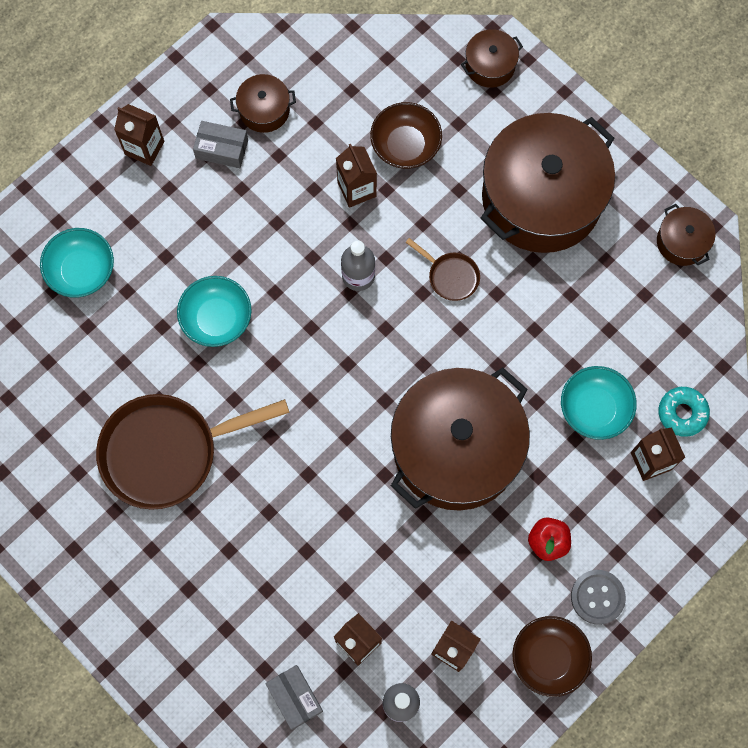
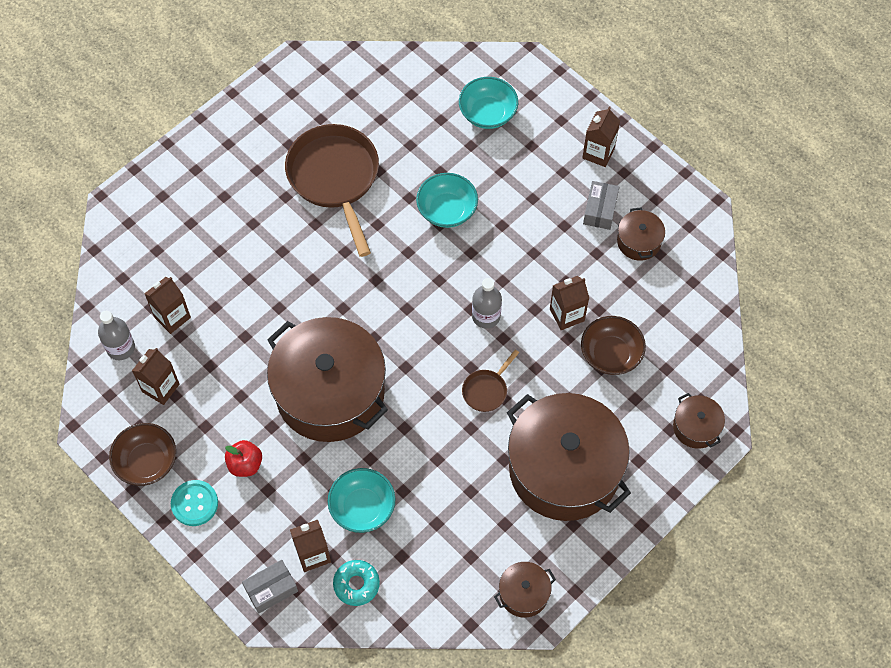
camera: 90 degrees right, 10 degrees down
(295, 698) = (133, 272): grey box -> grey box (271, 589)
(597, 597) = (194, 503): grey button -> turquoise button

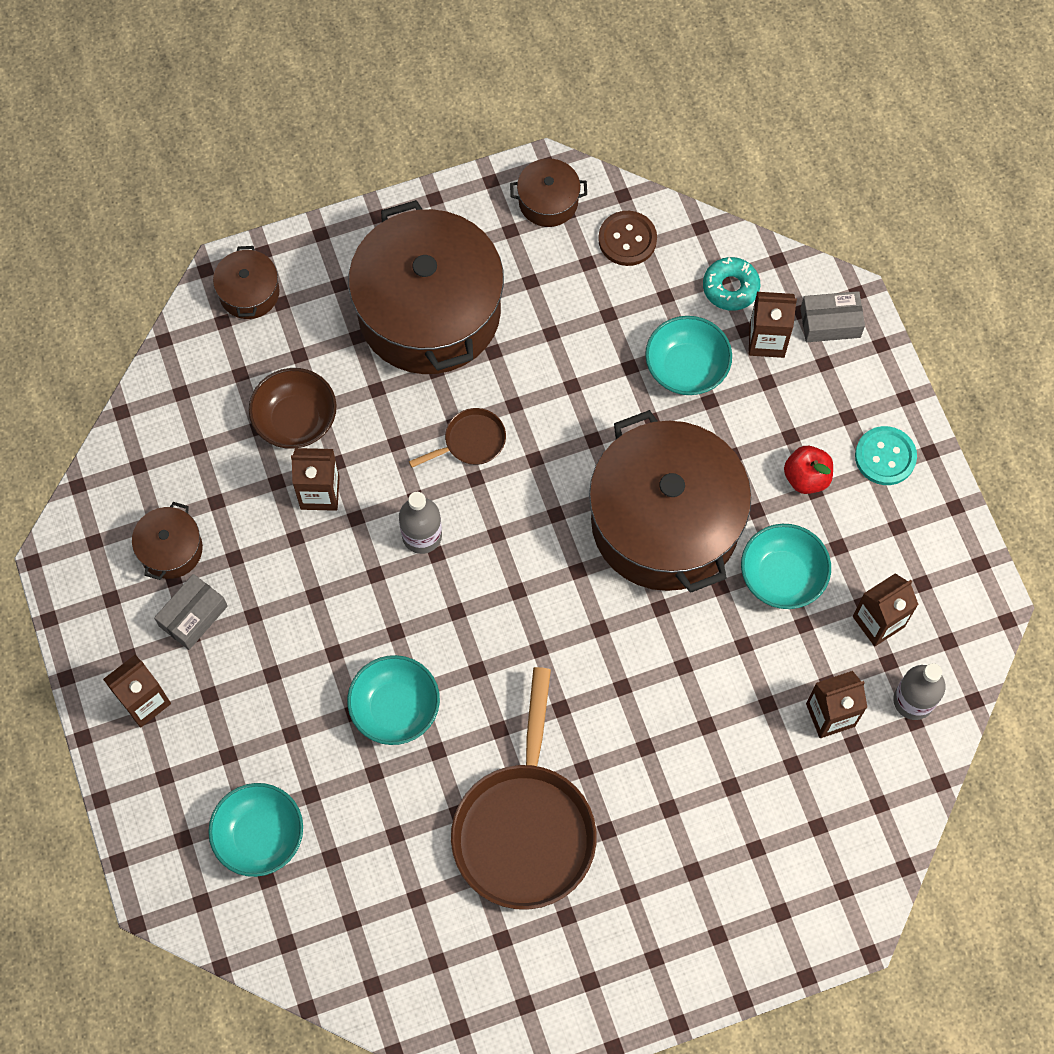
camera: 155 degrees left, 5 degrees up
(147, 462) = (927, 532): brown bowl -> none
(236, 390) = (782, 576): none -> turquoise bowl
(450, 589) = (627, 239): none -> brown button

